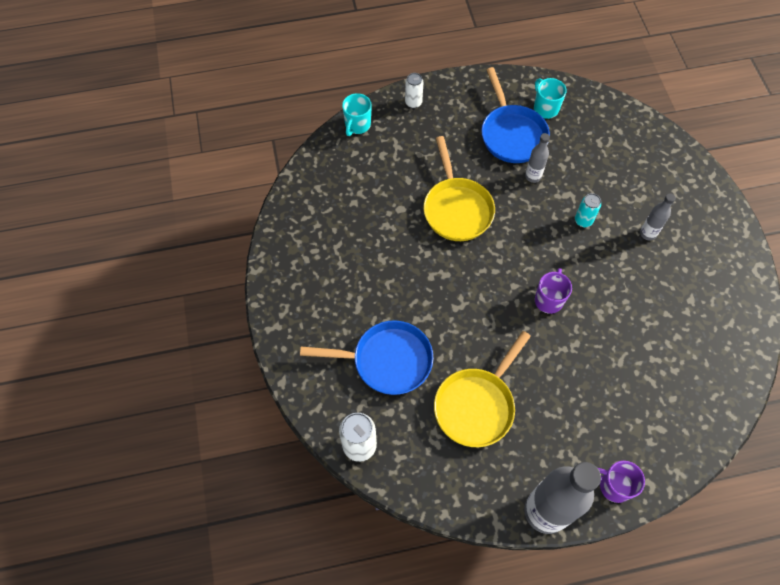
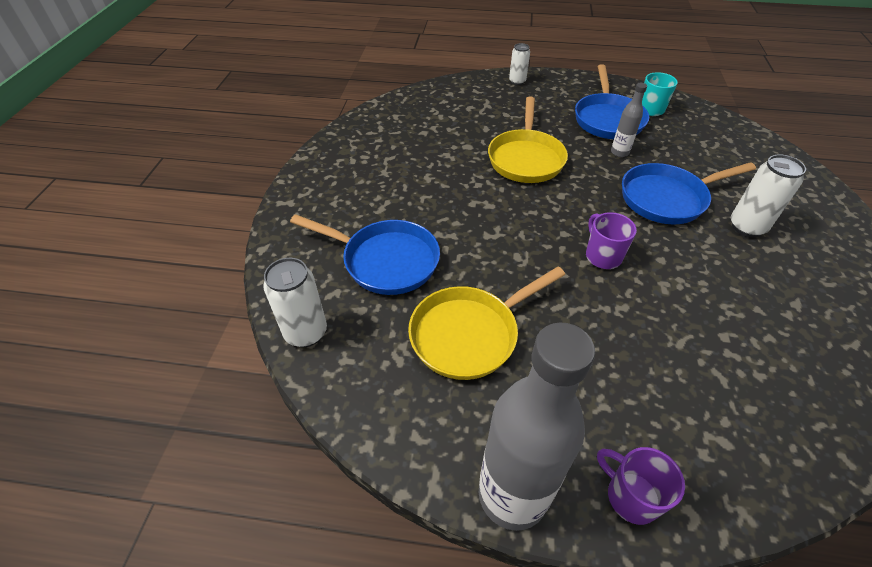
camera: 20 degrees right, 15 degrees down
(357, 125) = (456, 85): turquoise mug -> none
(549, 300) = (602, 256): purple mug -> purple mug turned 60 degrees counterclockwise
(583, 221) = (667, 198): turquoise can -> blue pan
(648, 233) = (746, 227): grey bottle -> white can

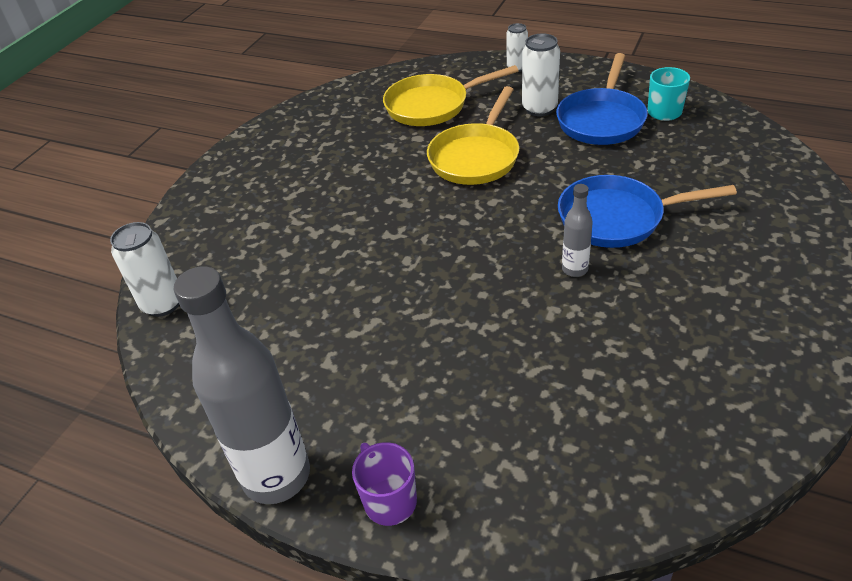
camera: 20 degrees right, 5 degrees down
(385, 261) = (269, 247): blue pan -> none
(469, 334) = (315, 328): yellow pan -> yellow pan (432, 105)
(602, 256) = (500, 271): purple mug -> none
(619, 152) = (592, 160): grey bottle -> grey bottle (574, 269)
(746, 227) = (696, 261): white can -> white can (539, 108)

